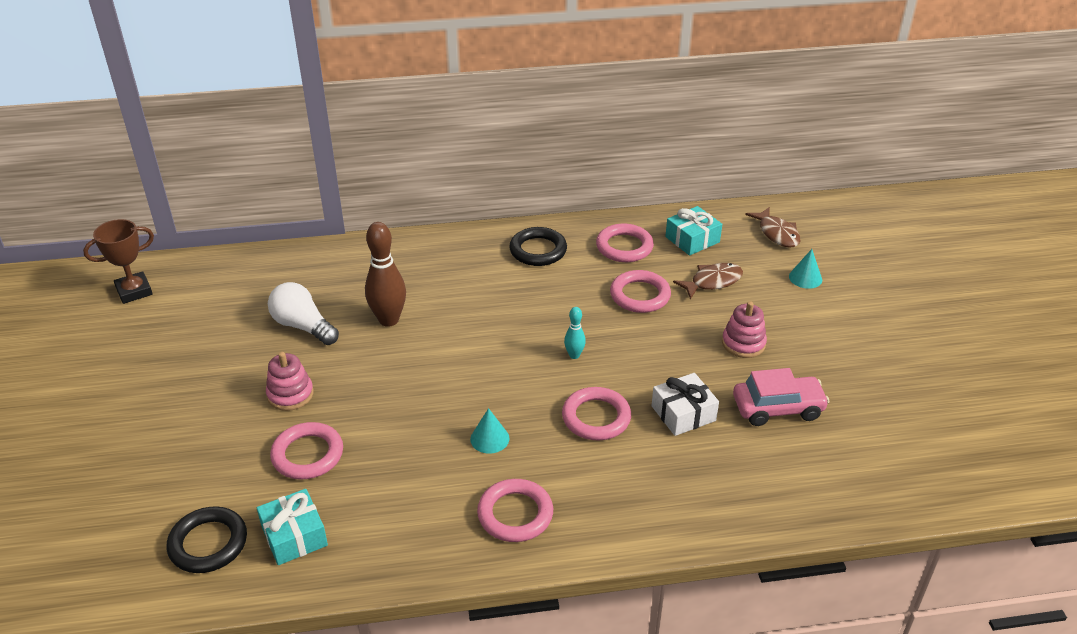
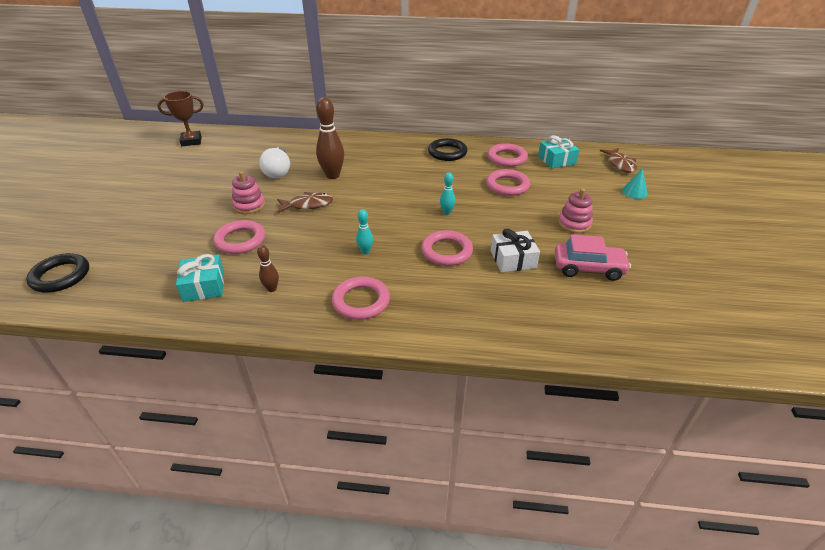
camera: 15 degrees right, 0 degrees up
(208, 543) = (147, 280): black ring -> black ring (61, 276)
(303, 326) = (278, 171): white light bulb -> white light bulb turned 150 degrees counterclockwise
(390, 521) = (272, 289): none -> brown bowling pin
(489, 438) = (365, 251): turquoise cone -> turquoise bowling pin
(712, 282) = (563, 185): brown fish -> brown fish (308, 205)

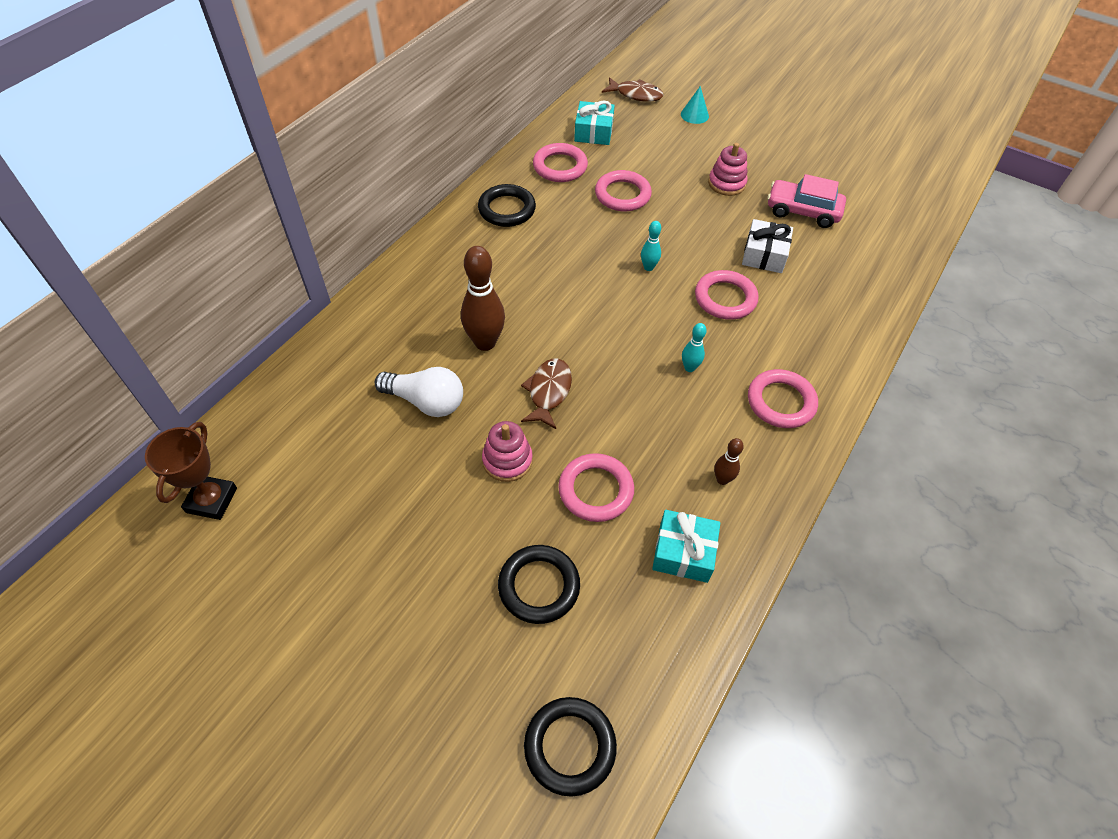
camera: 65 degrees left, 15 degrees up
(164, 239) = (539, 586): none -> black ring
(588, 268) = (802, 211): pink car -> pink car turned 105 degrees counterclockwise

